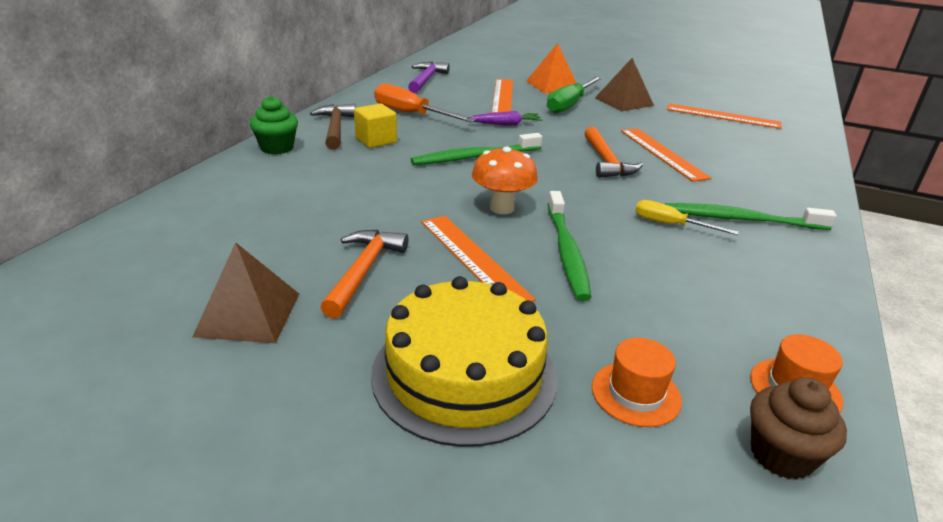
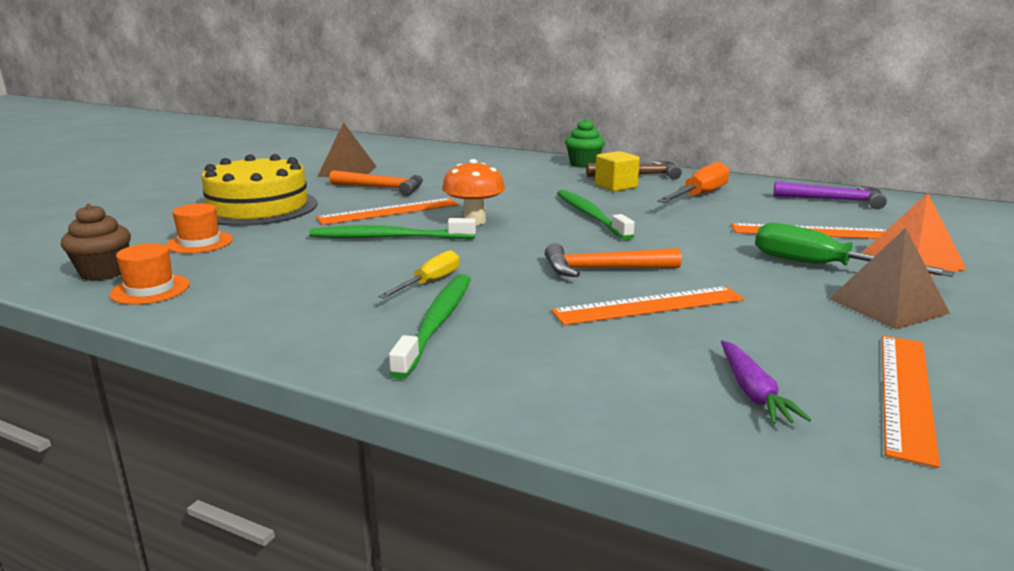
camera: 95 degrees right, 10 degrees down
(505, 124) = (700, 230): purple carrot -> purple carrot (753, 392)

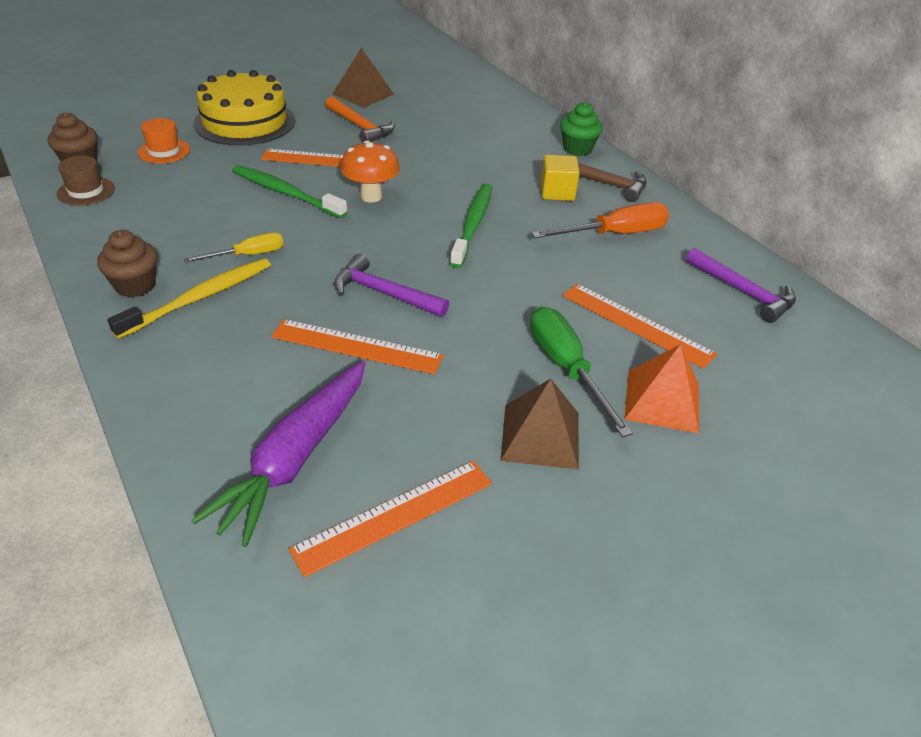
camera: 30 degrees right, 20 degrees up
(150, 289) = (86, 191): orange hat -> brown hat
(346, 336) = (135, 285): none -> brown cupcake
(437, 322) = (200, 297): green toothbrush -> yellow toothbrush
(603, 269) = (384, 293): orange hammer -> purple hammer
(753, 392) = (295, 458): purple carrot -> purple carrot, size x1.98

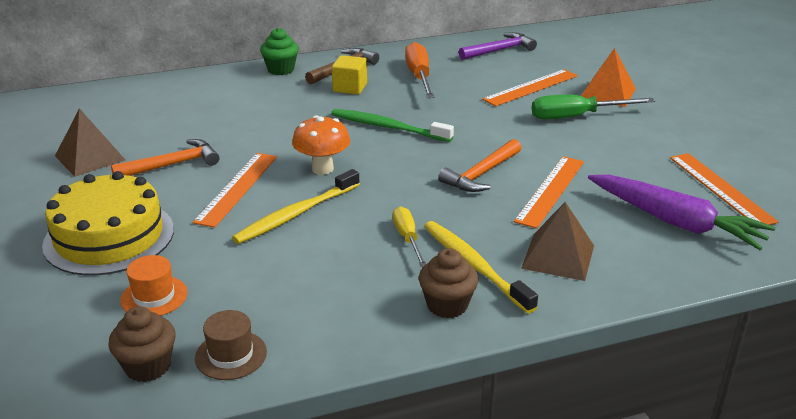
camera: 75 degrees left, 10 degrees down
(285, 193) = (295, 214): green toothbrush -> yellow toothbrush
(384, 293) = (481, 174): purple hammer -> orange hammer
(540, 436) = (643, 134): brown pyramid -> brown pyramid (558, 256)

